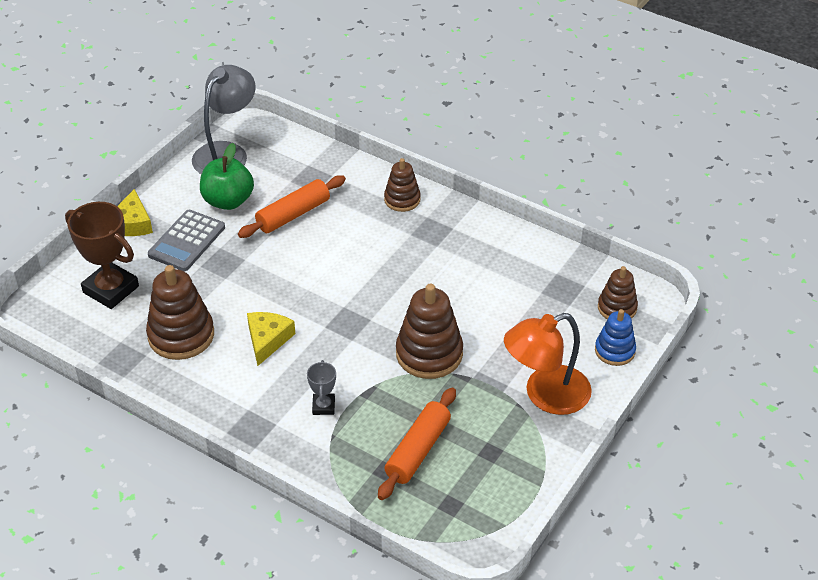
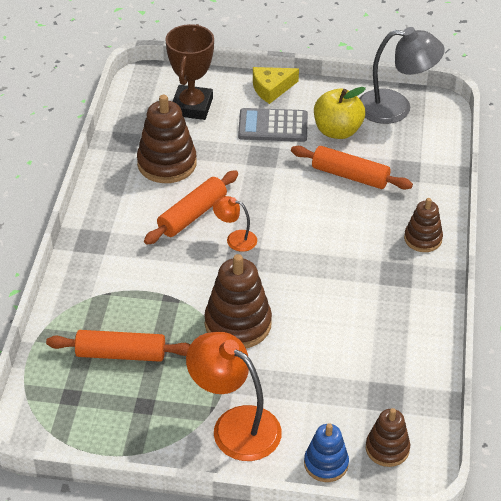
camera: 65 degrees right, 0 degrees up
(228, 201) = (337, 131): green apple -> yellow apple
(268, 340) = (192, 215): yellow cheese -> orange rolling pin
(321, 320) = (235, 239): none -> orange lamp
(323, 406) = (138, 276): grey trophy -> none

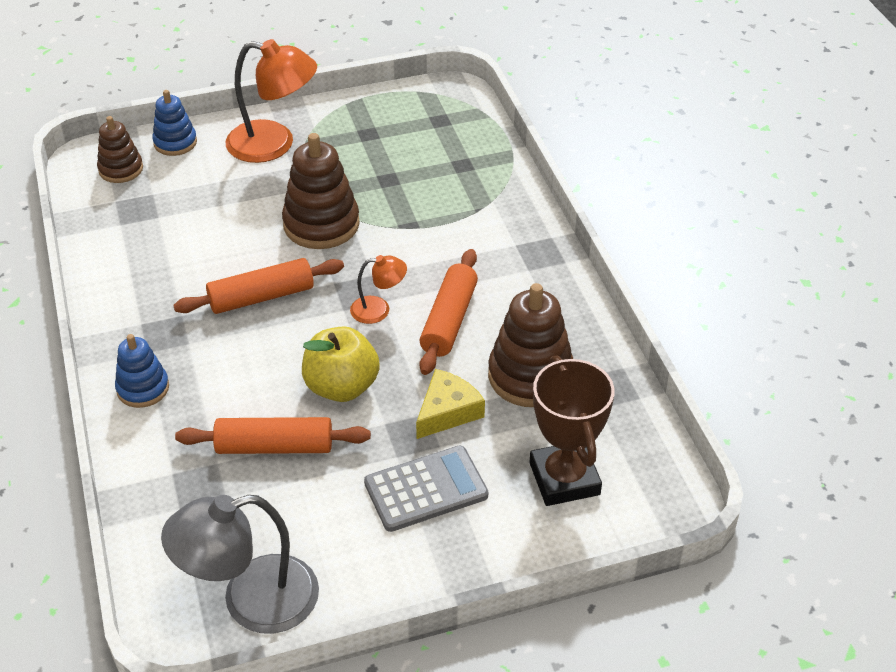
camera: 155 degrees right, 0 degrees up
(121, 354) = (421, 163): orange rolling pin -> orange rolling pin (261, 297)
(271, 88) = (469, 561): yellow cheese -> yellow cheese (447, 411)
(337, 131) = (325, 517): yellow apple -> yellow apple (341, 387)
(423, 239) = (143, 388): brown stacking toy -> blue stacking toy

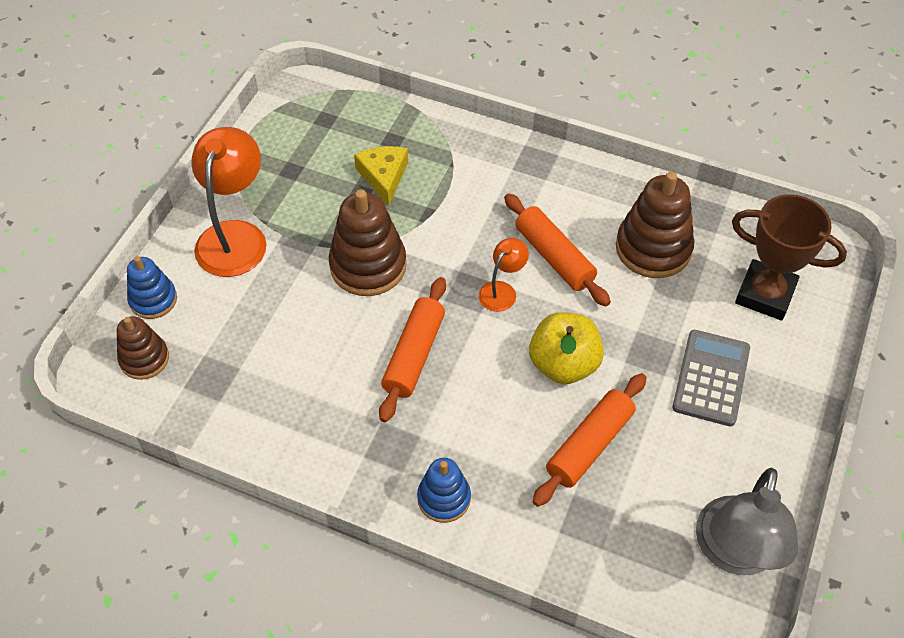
camera: 50 degrees left, 10 degrees up
(274, 144) = (235, 236): orange lamp -> orange lamp turned 45 degrees counterclockwise
(447, 411) = (646, 317): yellow cheese -> yellow cheese (384, 176)

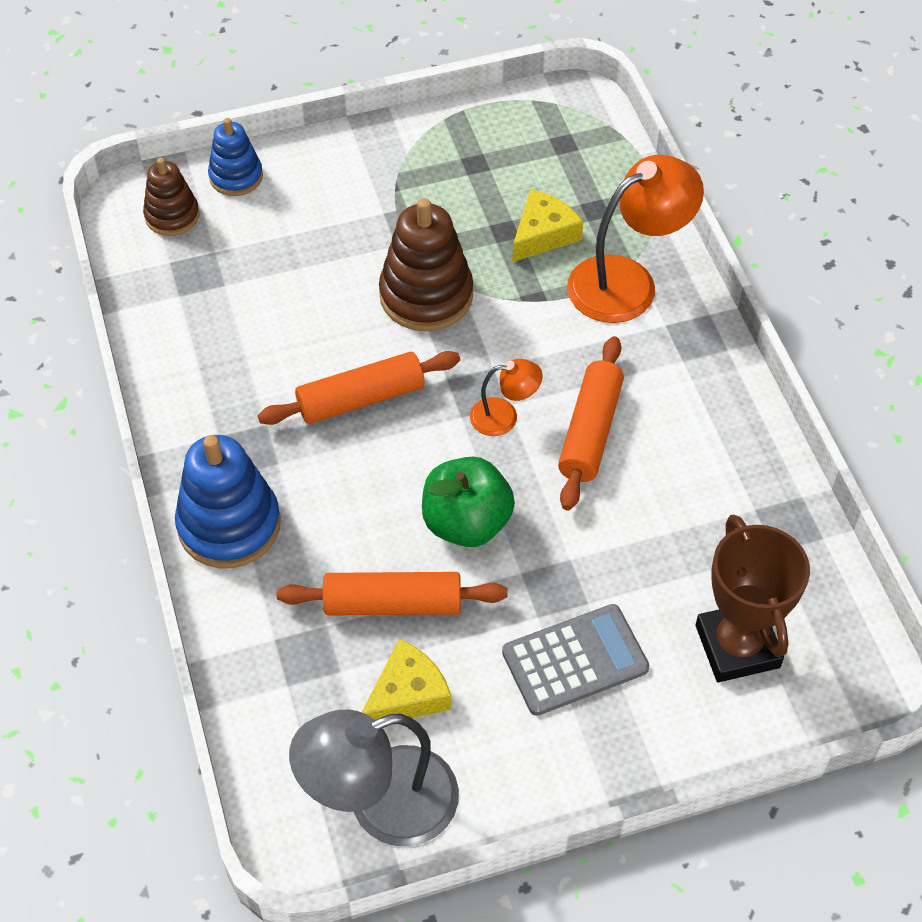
camera: 50 degrees right, 0 degrees up
(235, 236) = (359, 179): orange lamp -> orange lamp (627, 281)
(444, 498) = (229, 525): blue stacking toy -> blue stacking toy, size x1.65
(563, 364) = (466, 523): yellow apple -> green apple
(653, 248) = (691, 508): brown stacking toy -> none
(664, 483) = (407, 694): none -> yellow cheese

